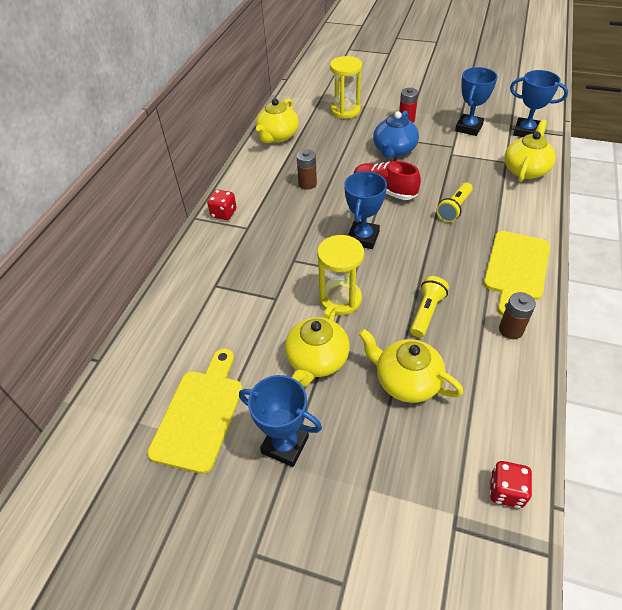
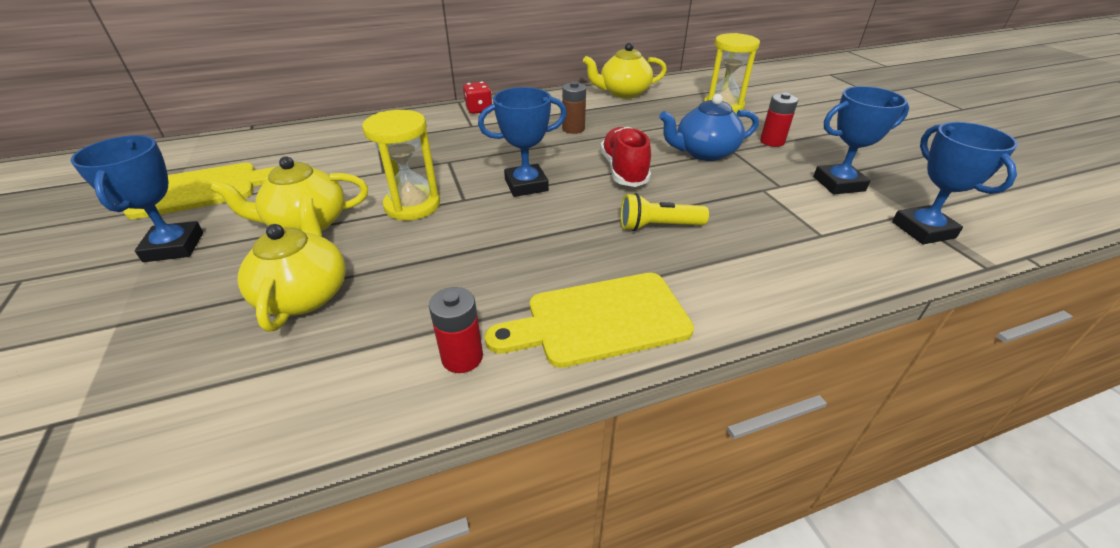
camera: 50 degrees right, 10 degrees down
(426, 312) = (438, 270): yellow flashlight -> none
(506, 491) = (122, 461): red dice -> none
(511, 330) = (462, 357): brown battery -> red battery
(525, 170) = (833, 258): yellow teapot -> none

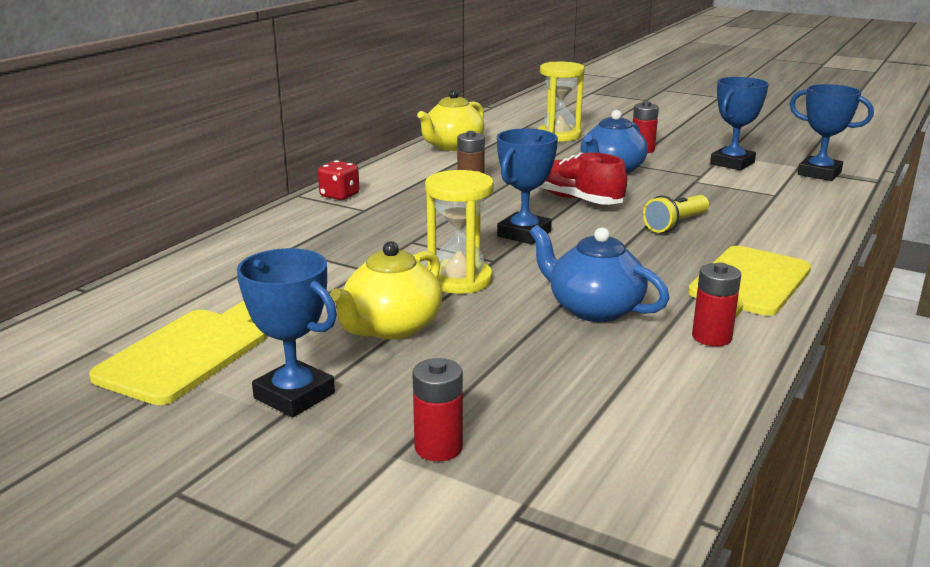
camera: 40 degrees left, 15 degrees down
(139, 334) = (438, 447): none -> red battery
(305, 295) = (517, 363): yellow teapot -> none
(438, 276) = (593, 309): none -> blue teapot

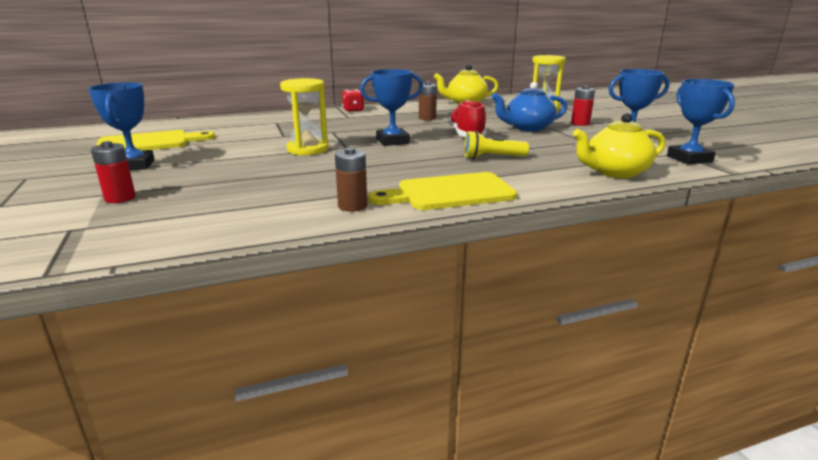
camera: 40 degrees right, 0 degrees up
(391, 327) = (230, 156): yellow teapot -> yellow teapot (615, 172)
(593, 309) = (331, 176): blue teapot -> none
(711, 337) = (352, 206): red battery -> brown battery

